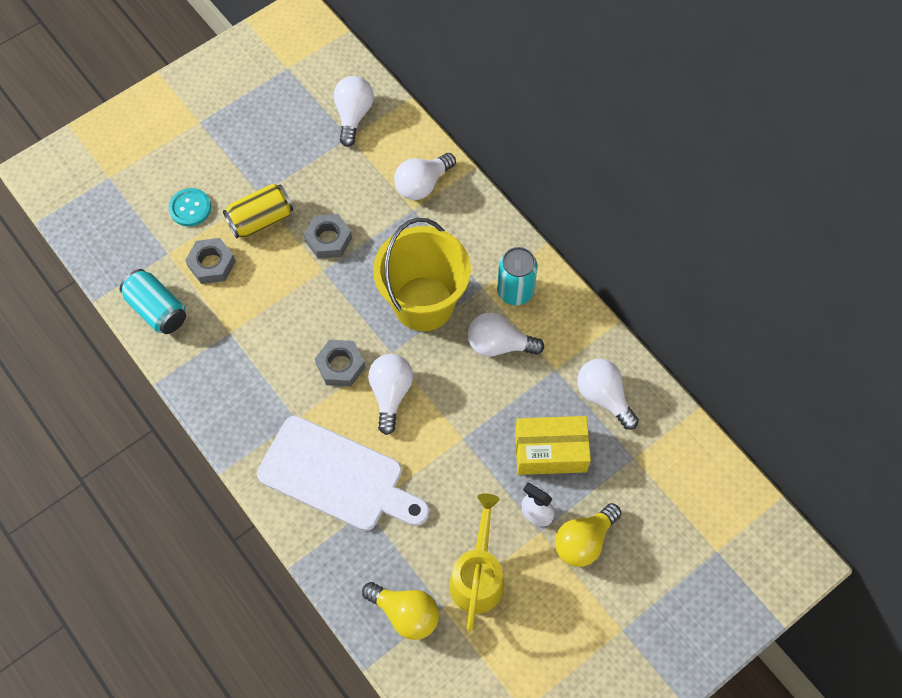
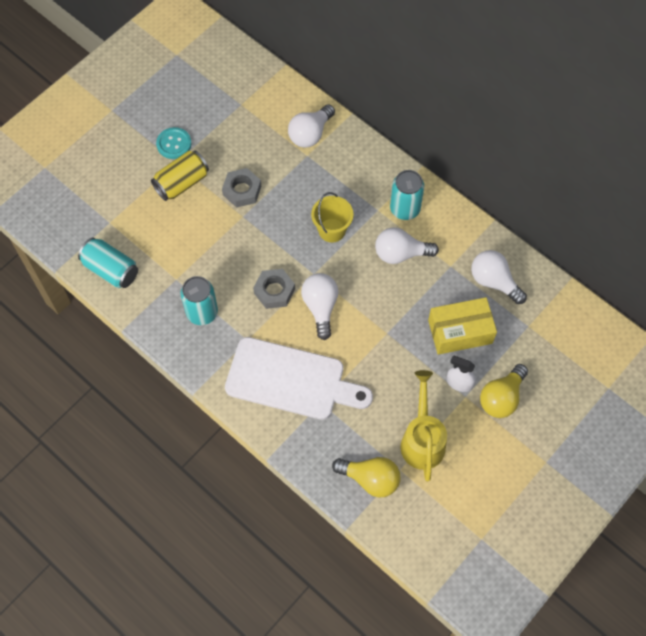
camera: 10 degrees left, 0 degrees up
(190, 208) = (120, 182): turquoise button -> turquoise button (174, 144)
(212, 264) = (148, 225): grey nut -> none
(251, 377) = (202, 312): none -> turquoise can
(353, 115) = (240, 86): white light bulb -> none
(423, 303) = (332, 230): yellow bucket -> yellow bucket, size x0.53

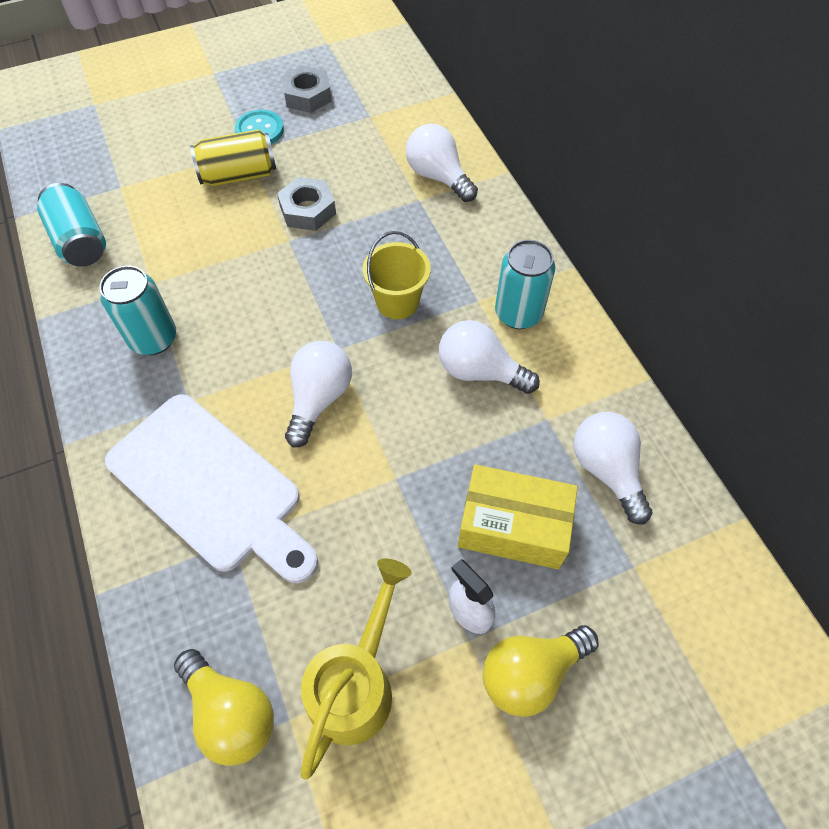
camera: 25 degrees right, 5 degrees down
(274, 291) = (268, 350): grey nut -> grey nut (307, 95)
(310, 134) = (438, 176): white light bulb -> white light bulb turned 75 degrees clockwise

